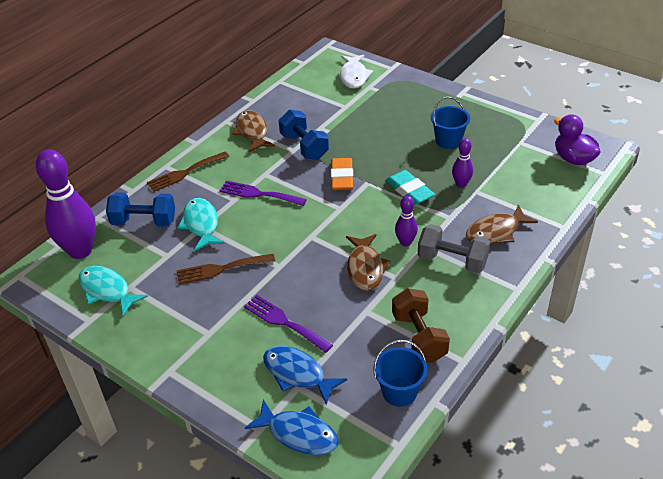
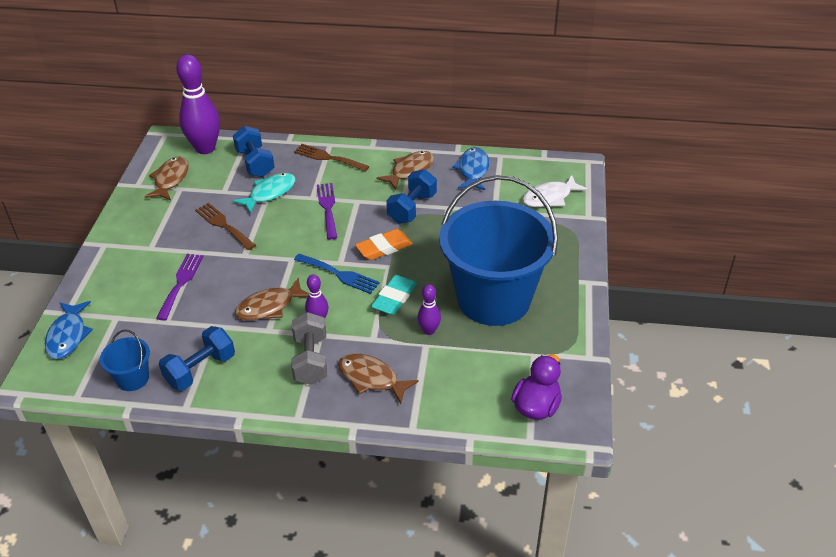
camera: 60 degrees right, 0 degrees up
(107, 290) = (170, 179): turquoise fish -> brown fish
(297, 374) = (128, 312): blue fish -> blue fish (473, 170)
(356, 213) = (339, 274): none -> blue fork
(419, 337) = (200, 370): brown dumbbell -> blue dumbbell
(448, 141) = (493, 299): blue bucket -> blue bucket, size x2.49

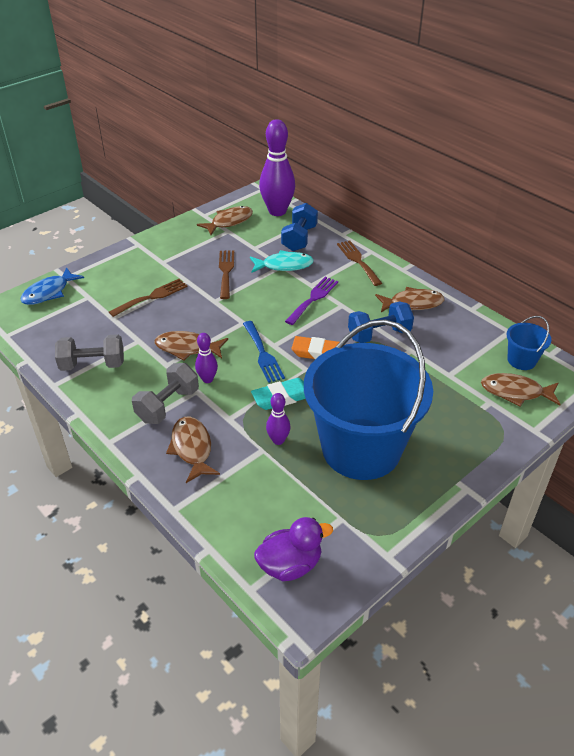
camera: 40 degrees right, 0 degrees up
(133, 378) = (49, 344): blue bucket -> blue bucket (521, 360)
(181, 283) = (152, 297): purple fork -> brown fork
(200, 370) = (93, 365): blue dumbbell -> grey dumbbell
(473, 170) = (469, 331): blue fish -> none
(550, 197) = (515, 392): white fish -> brown fish

